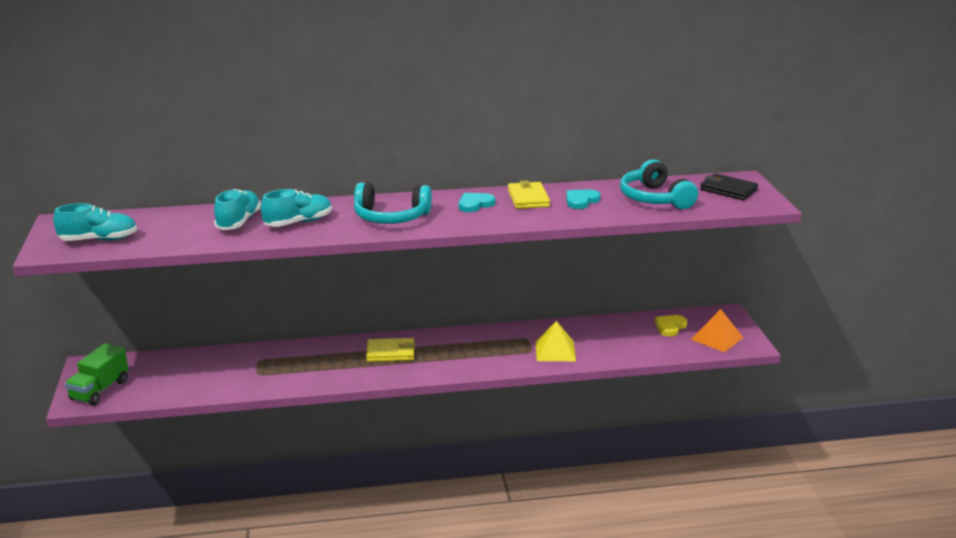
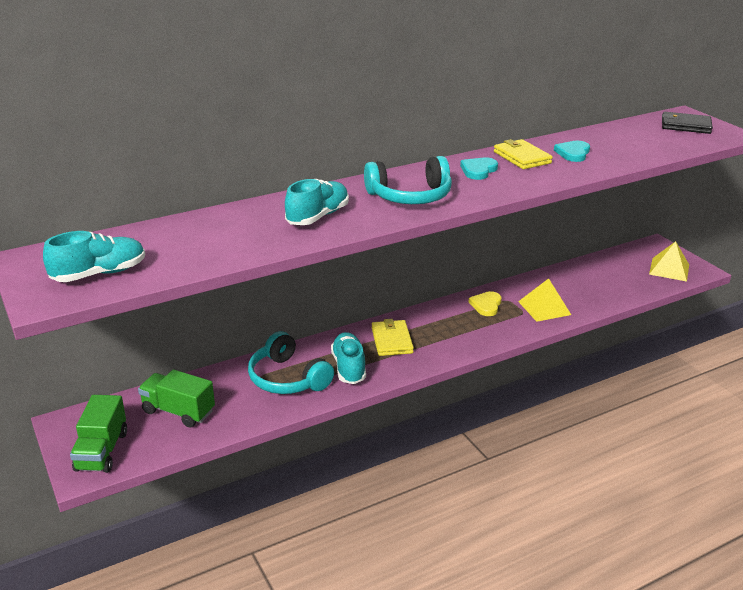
camera: 20 degrees left, 5 degrees up
(175, 374) = (178, 411): none -> green truck
(239, 222) = (250, 226): turquoise shoe -> turquoise shoe (349, 367)
(390, 353) = (392, 340): yellow wallet -> yellow wallet turned 75 degrees counterclockwise
(654, 198) = (634, 142): turquoise headphones -> turquoise headphones (287, 378)
(670, 327) = (622, 265): yellow heart -> yellow heart (486, 305)
(717, 338) = (669, 269): orange pyramid -> yellow pyramid

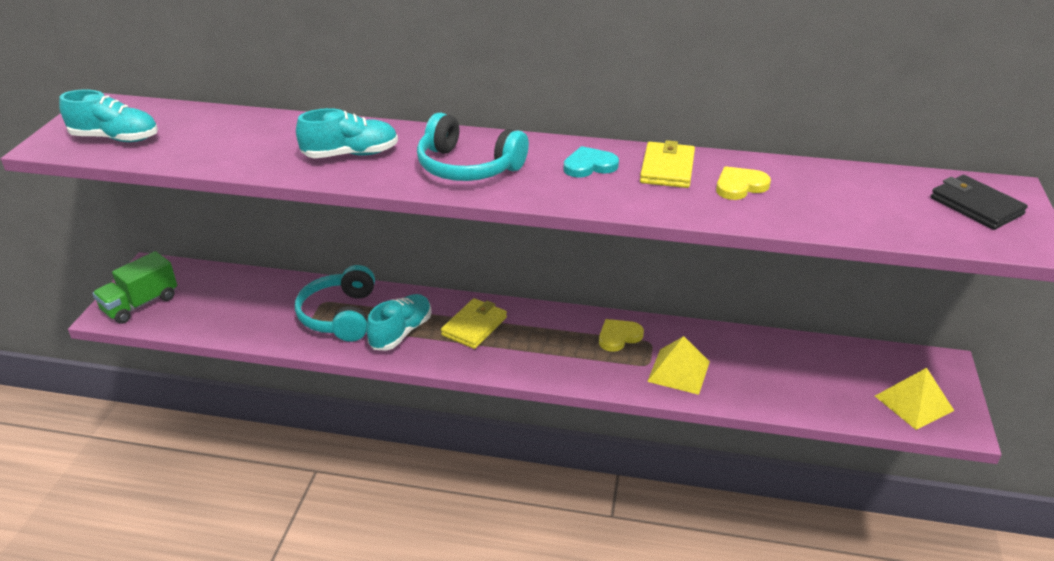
camera: 40 degrees right, 5 degrees up
(178, 411) = (227, 300): green truck -> none
(573, 153) = (740, 186): turquoise heart -> yellow heart

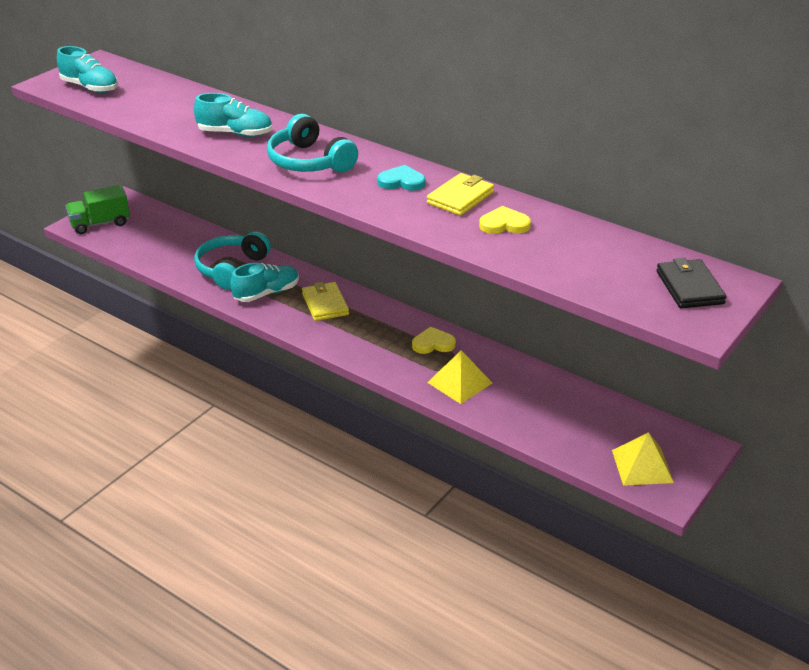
camera: 25 degrees right, 0 degrees up
(474, 326) = (325, 304): yellow wallet -> yellow wallet turned 75 degrees counterclockwise

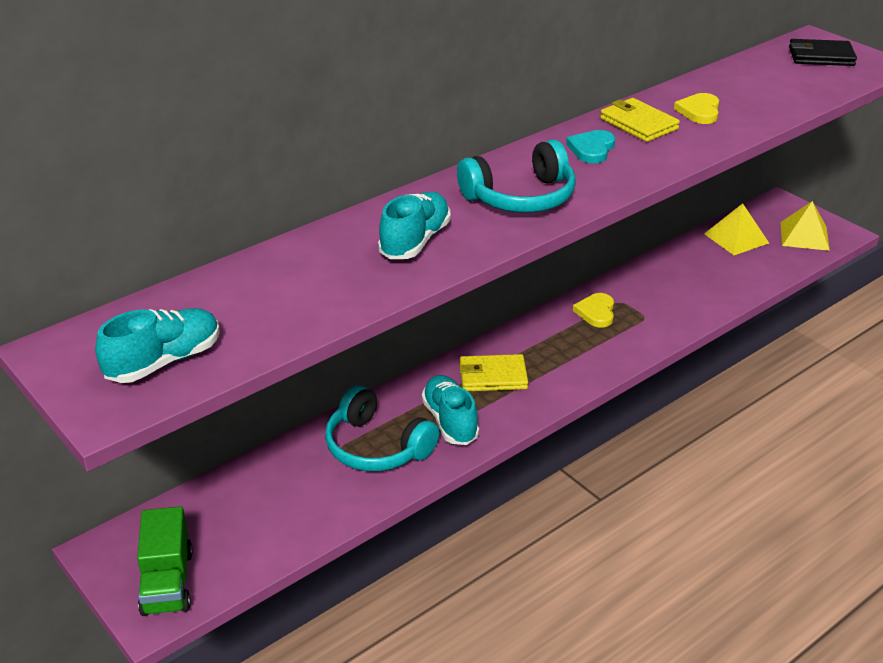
camera: 75 degrees left, 0 degrees up
(459, 382) = (669, 307): yellow pyramid -> yellow pyramid (736, 238)

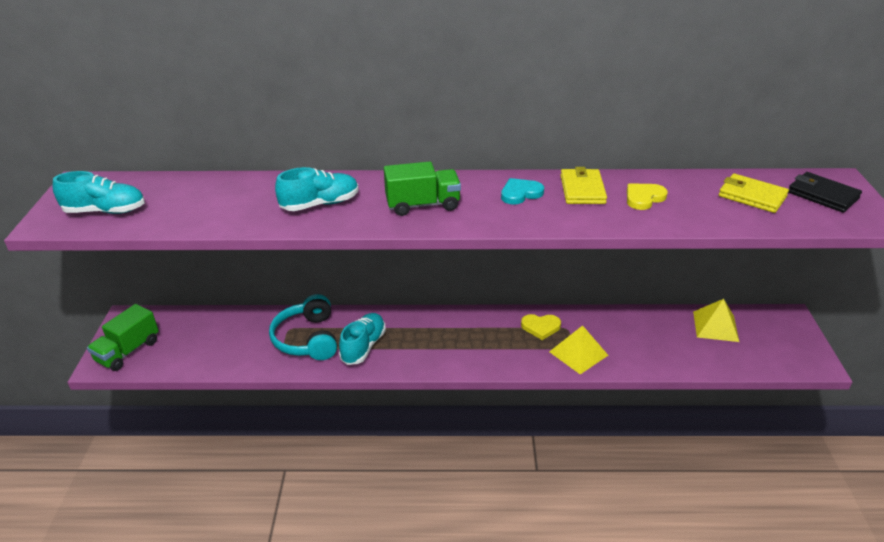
camera: 40 degrees right, 0 degrees up
(493, 376) = (422, 333): yellow wallet -> yellow wallet (752, 196)
(521, 197) = (423, 205): turquoise headphones -> green truck
(596, 312) = (540, 327): yellow heart -> yellow heart turned 135 degrees counterclockwise
(804, 236) = (778, 350): yellow pyramid -> yellow pyramid (578, 353)

